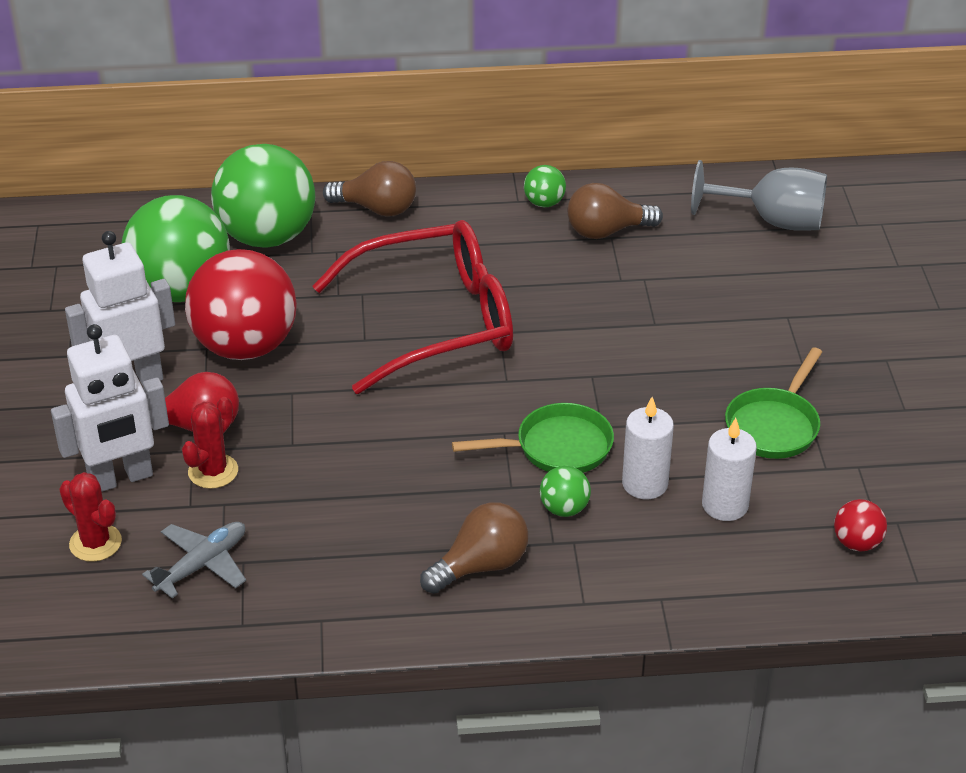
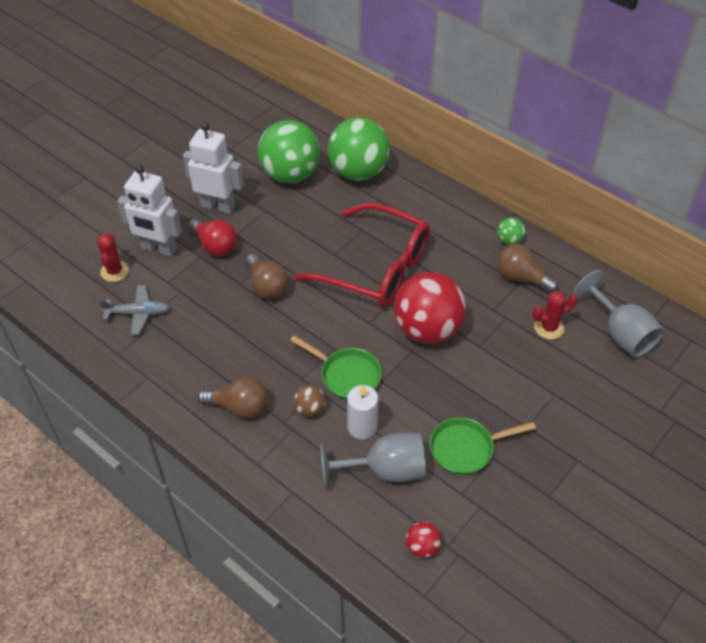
camera: 45 degrees right, 10 degrees up
(213, 471) = (195, 272): red cactus -> red cactus (549, 328)
(245, 346) = (281, 221): red ball -> red ball (427, 329)
(377, 209) = (424, 190): brown light bulb -> brown light bulb (267, 286)
(564, 509) = (310, 409): green ball -> brown ball
(725, 505) = (384, 470): white candle -> grey goblet

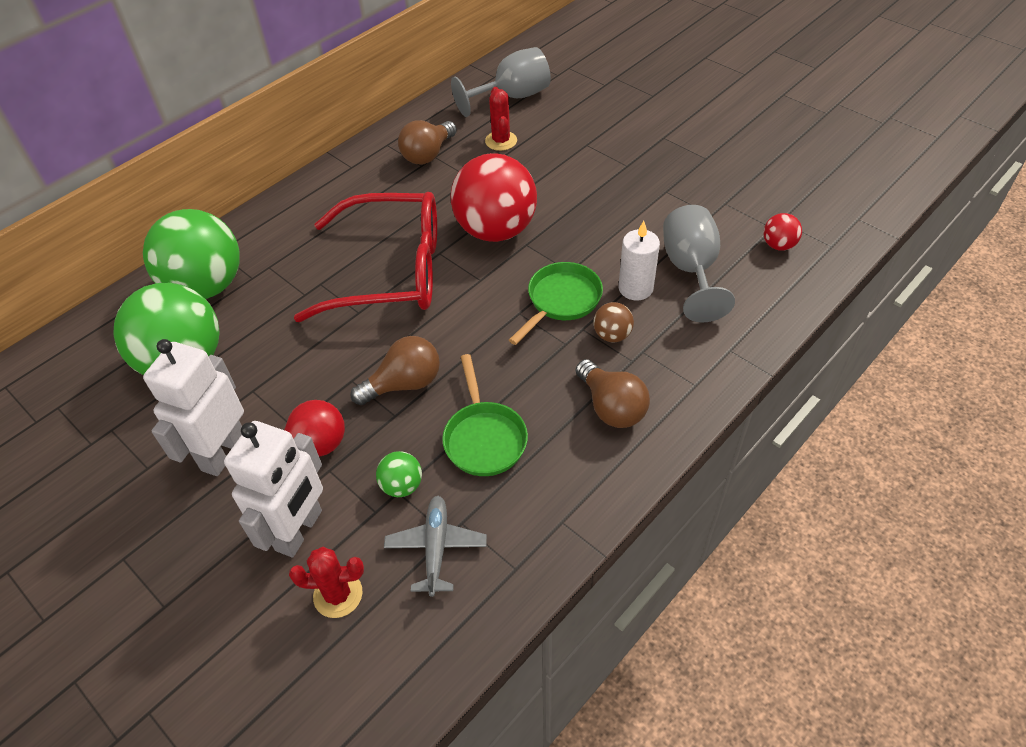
camera: 85 degrees left, 0 degrees up
(239, 407) = (611, 407): brown light bulb -> brown light bulb turned 135 degrees clockwise
(376, 268) = (391, 271): red glasses -> red glasses turned 60 degrees clockwise
(466, 448) = (657, 208): green pan -> green pan (484, 438)
(509, 240) = (369, 159): green ball -> green ball (402, 485)

